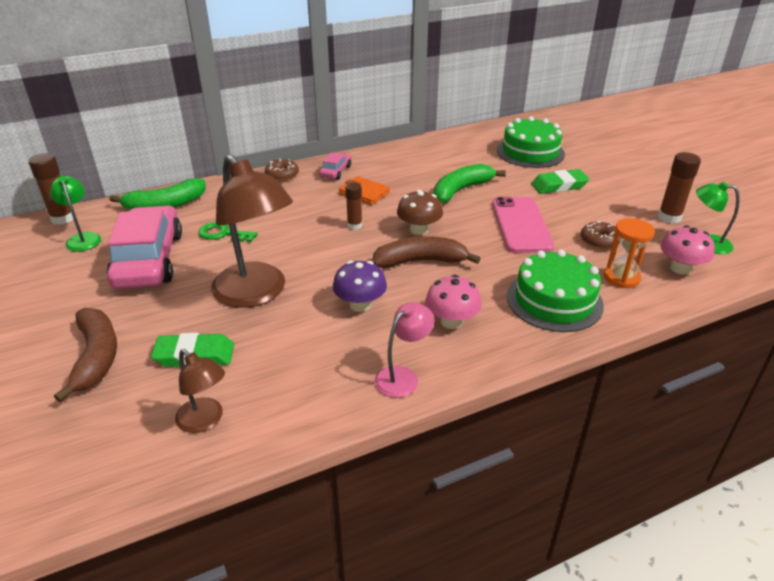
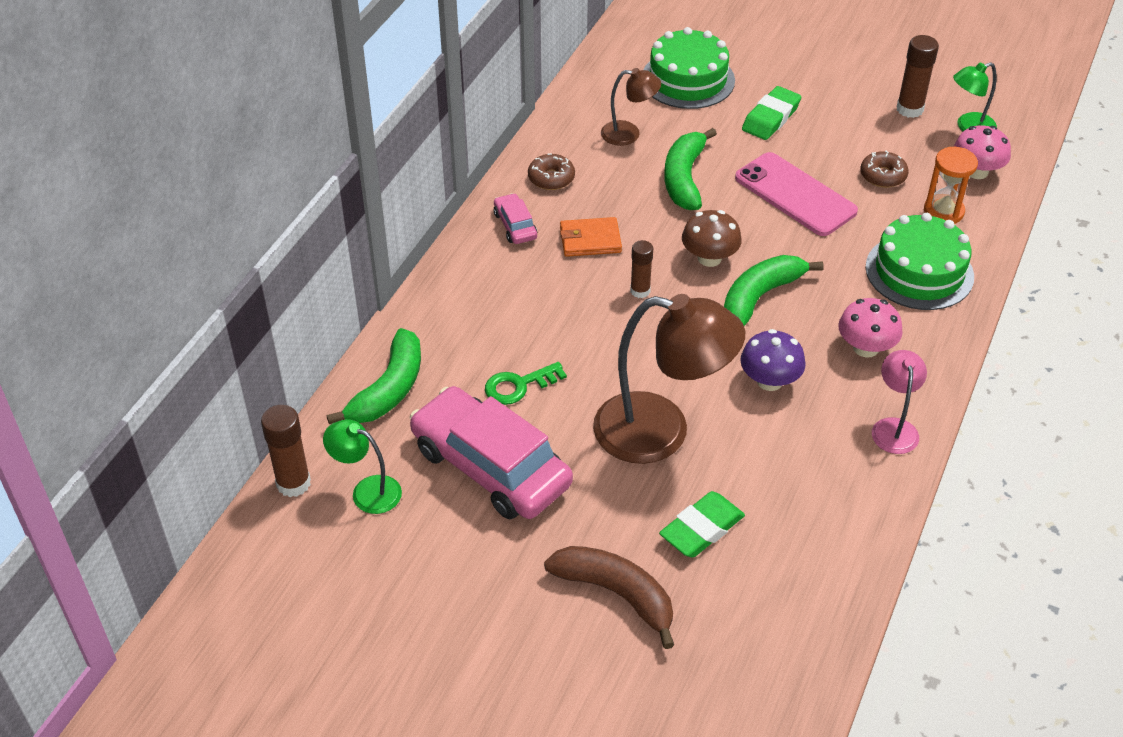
camera: 40 degrees left, 10 degrees up
(205, 421) = (799, 575): brown lamp -> brown lamp (629, 134)
(282, 175) = (461, 266): brown donut -> brown donut (551, 178)
(420, 261) = (759, 297): brown banana -> green banana

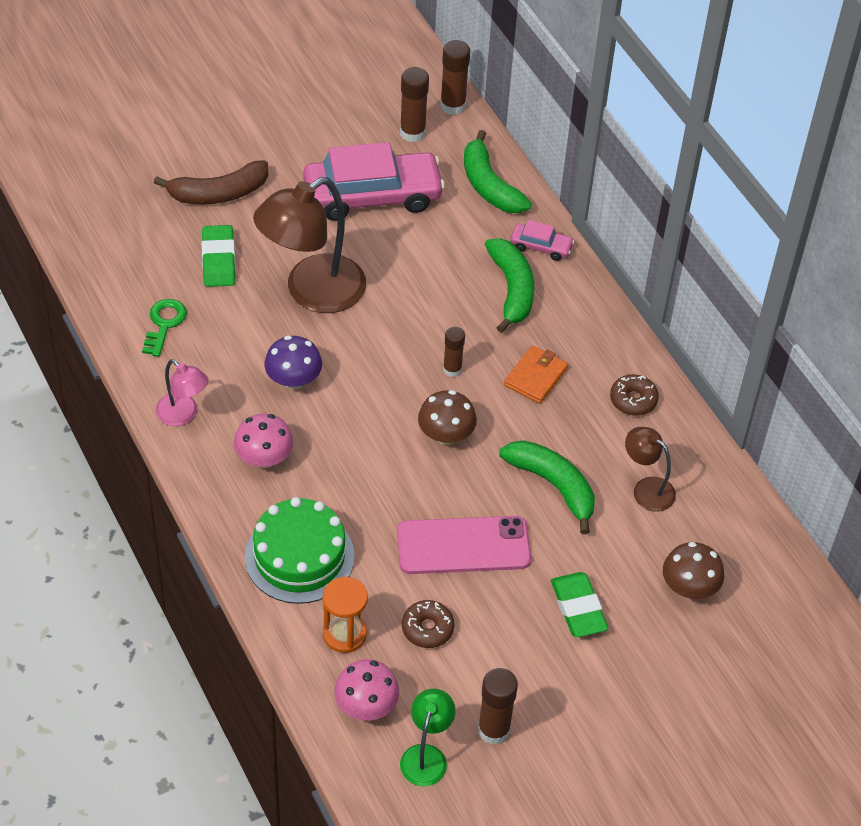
camera: 125 degrees right, 5 degrees up
(367, 491) = (412, 133): green lamp -> brown glue stick
(515, 225) = (595, 343): pink car -> pink car (541, 247)
(519, 385) = (427, 248): green key -> green key (164, 324)
(629, 134) = (646, 489): brown lamp -> brown lamp turned 90 degrees clockwise
(688, 79) = (689, 587): green cake -> brown mushroom
(759, 297) = (375, 434): green banana -> green banana (512, 289)

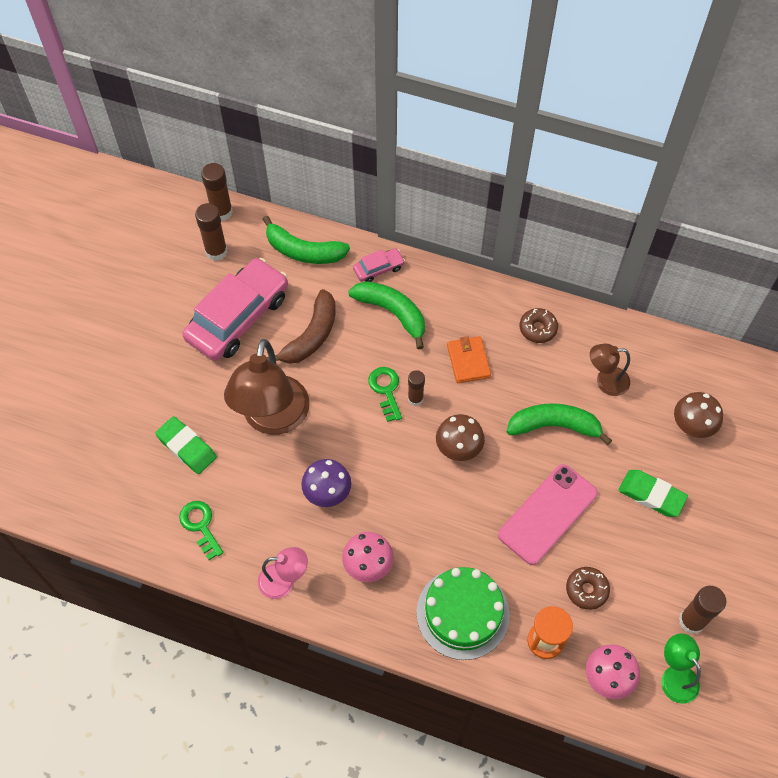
camera: 40 degrees left, 10 degrees up
(218, 193) = (134, 398): brown banana -> brown banana (311, 336)
(434, 344) = (386, 390): none -> green key

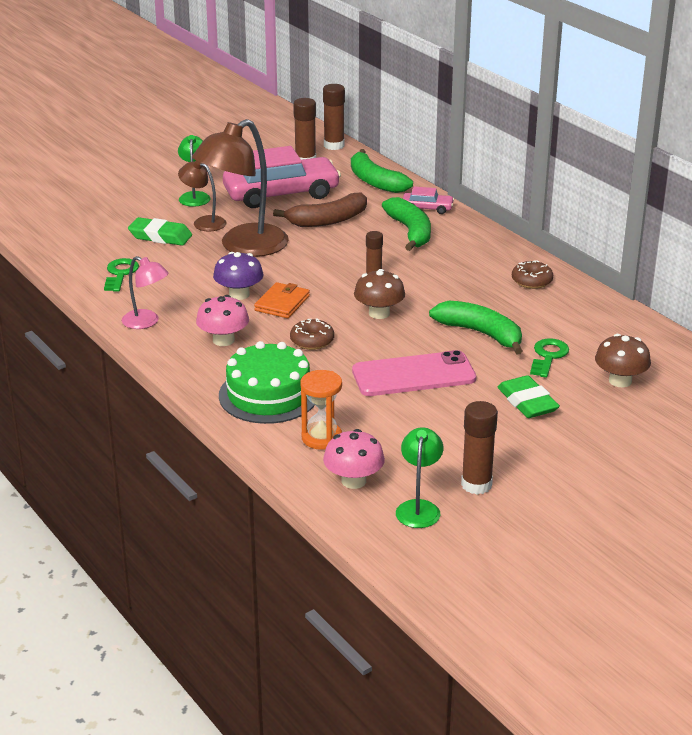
camera: 35 degrees right, 30 degrees down
(164, 366) = (195, 196): none -> green lamp
(186, 447) = (160, 236): green eraser -> green eraser turned 60 degrees counterclockwise
(386, 390) = (354, 265): green key -> green key (548, 356)
(468, 361) = (445, 275): orange wallet -> orange wallet (282, 303)
(586, 590) = (396, 427): brown donut -> brown donut (312, 341)
(605, 381) = (561, 328): brown lamp -> brown lamp (204, 222)

